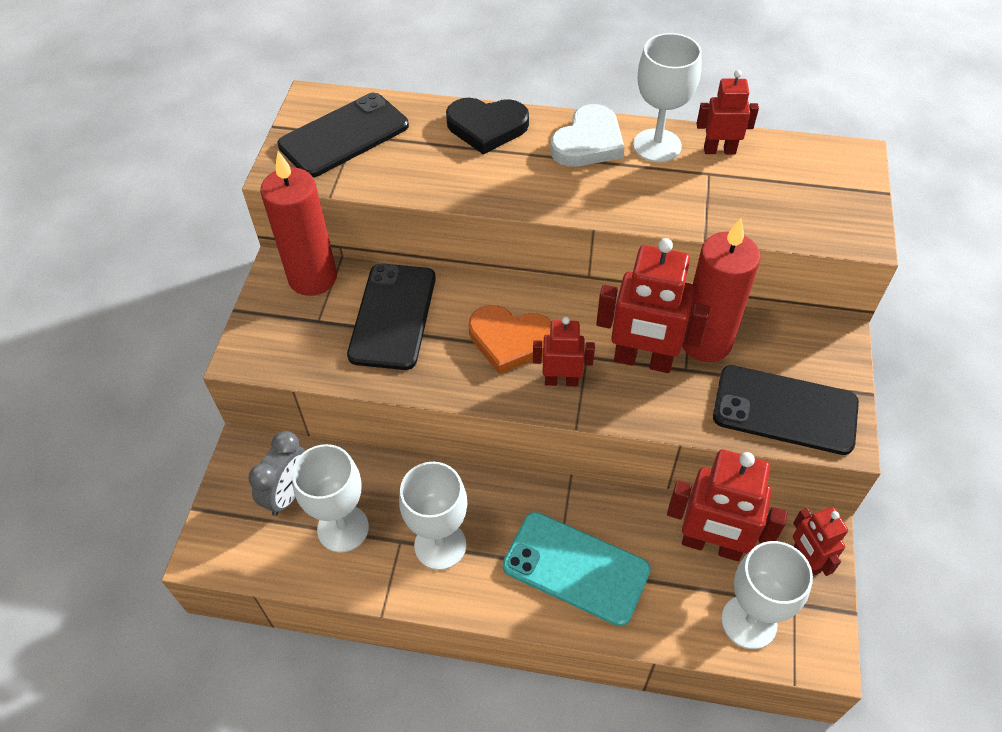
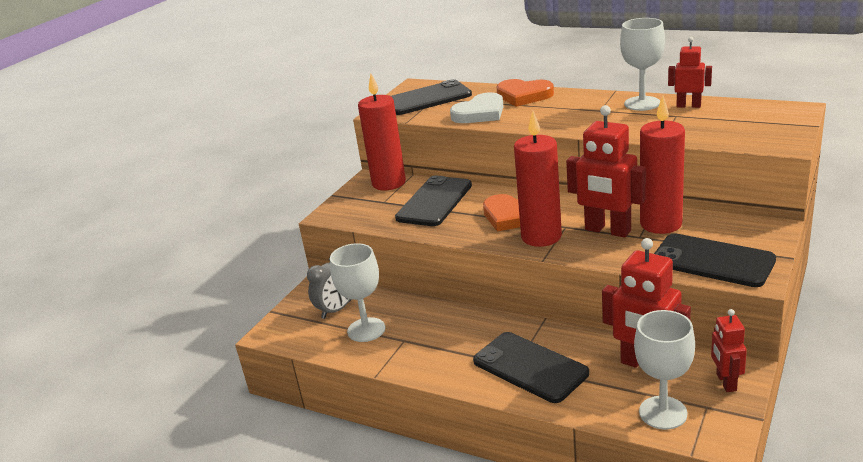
camera: 20 degrees right, 25 degrees down
(440, 545) = (432, 345): white goblet -> none
(487, 127) = (524, 95): black heart -> orange heart
(561, 380) = (541, 237): red robot -> red candle
(576, 568) = (530, 367): turquoise phone -> black phone
(588, 142) = (592, 102): white heart -> white heart (480, 113)

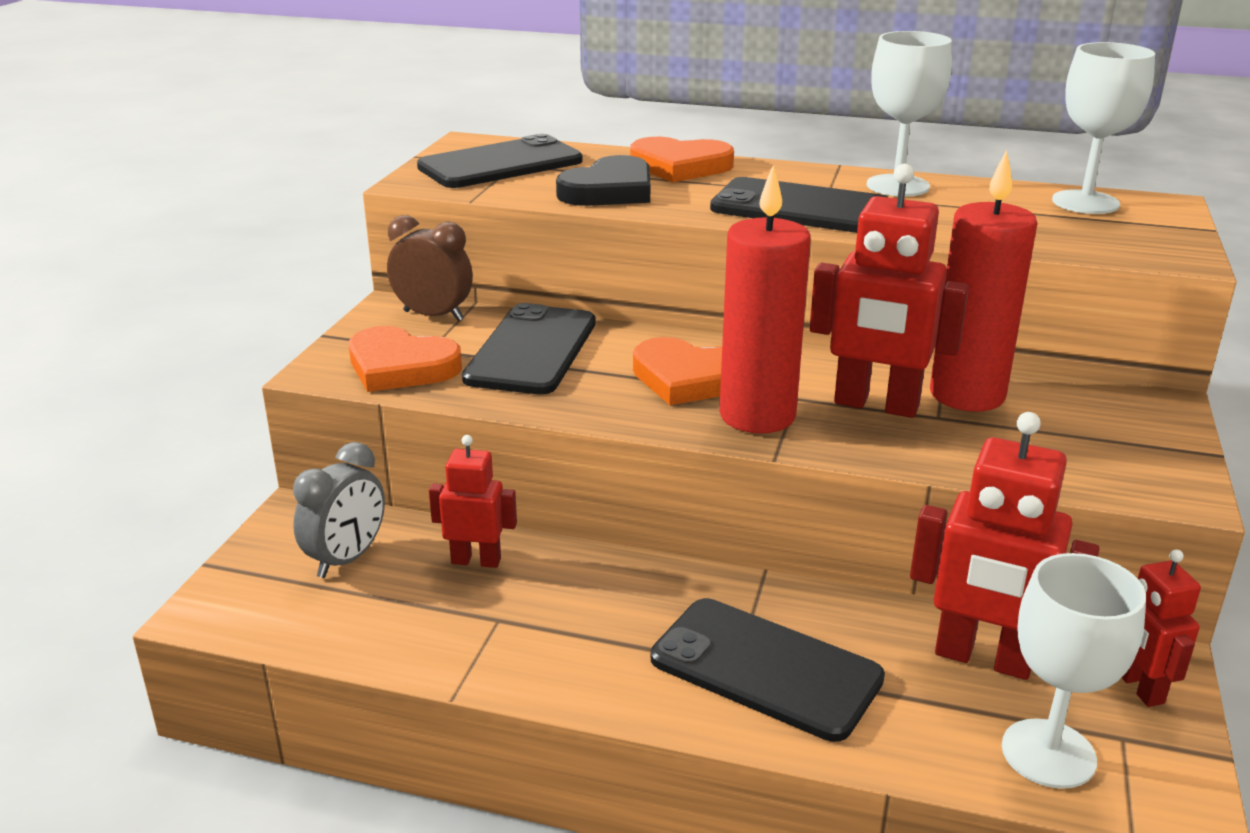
camera: 15 degrees left, 0 degrees up
(366, 212) = (401, 366): none -> orange heart
(366, 330) = (416, 599): white goblet -> white goblet (1085, 202)
(389, 183) = (433, 315): red candle -> brown clock
(480, 113) = (609, 190): white heart -> black heart
(688, 106) = (980, 192): red robot -> red robot (476, 561)
(712, 261) = (1087, 460): black phone -> black phone (800, 208)

